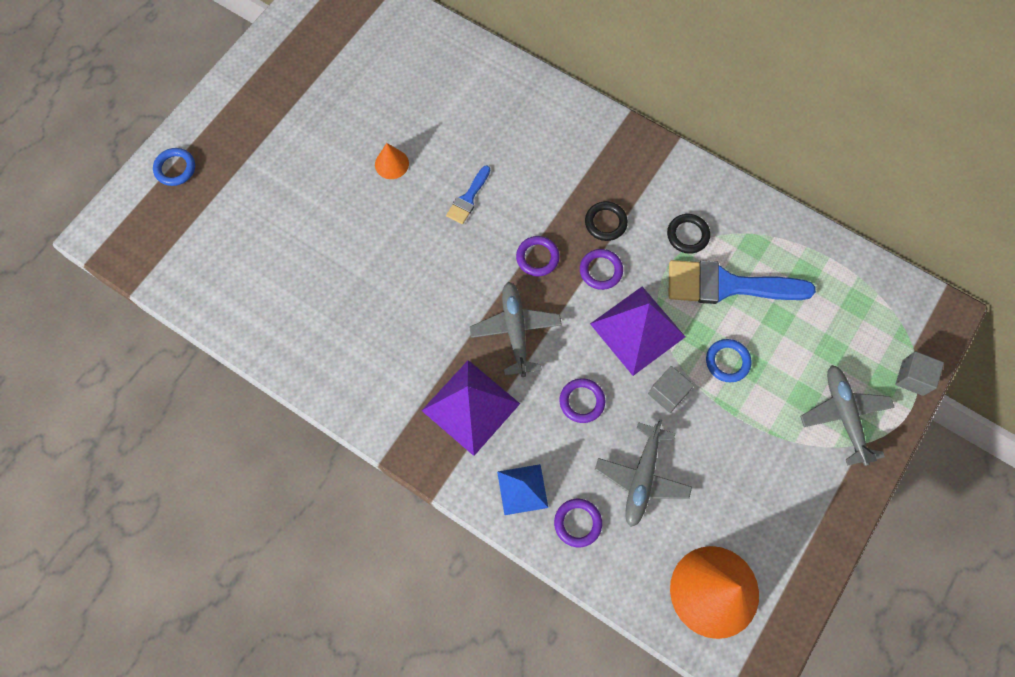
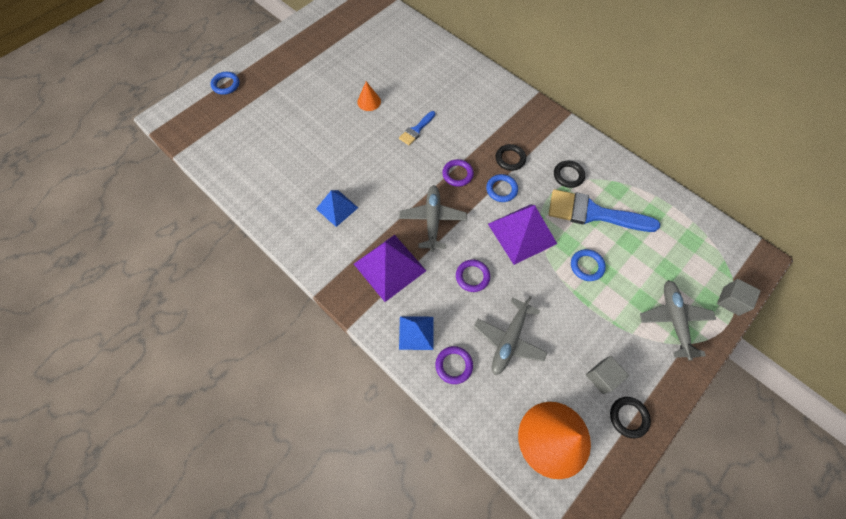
camera: 10 degrees right, 5 degrees down
(382, 335) = (337, 208): none -> blue pyramid
(601, 270) = (501, 189): purple ring -> blue ring
(668, 393) = (538, 281): grey cube -> grey cube (602, 377)
(800, 549) = (628, 417): none -> black ring

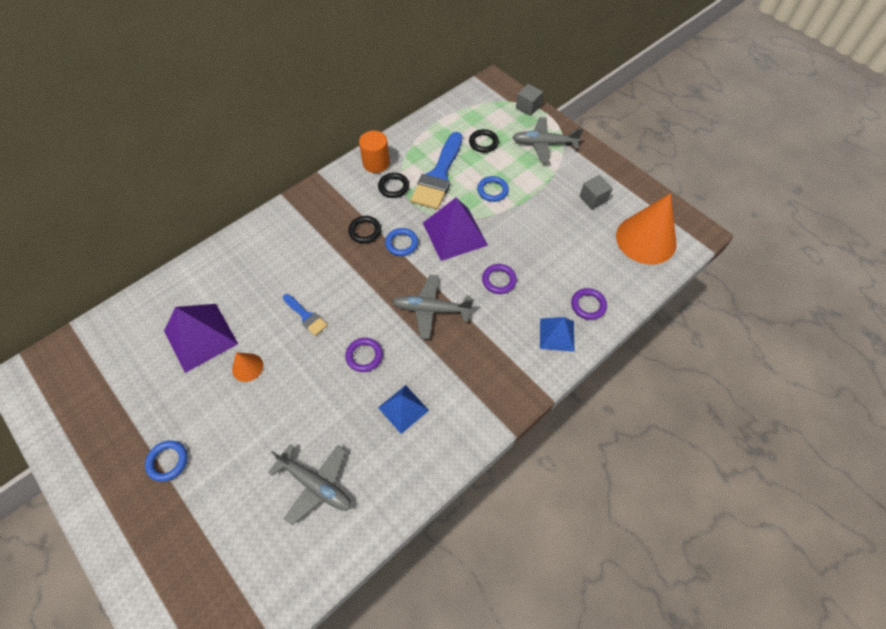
camera: 85 degrees left, 5 degrees down
(226, 85) = (155, 575): blue ring -> blue ring (168, 461)
(389, 267) = (484, 355): purple pyramid -> purple pyramid (200, 337)
(457, 174) = (376, 281): purple ring -> purple ring (364, 356)
(509, 340) = (562, 258): grey plane -> grey plane (316, 484)
(595, 157) = (376, 163): none -> orange cylinder
(628, 417) = (624, 189): black ring -> black ring (483, 143)

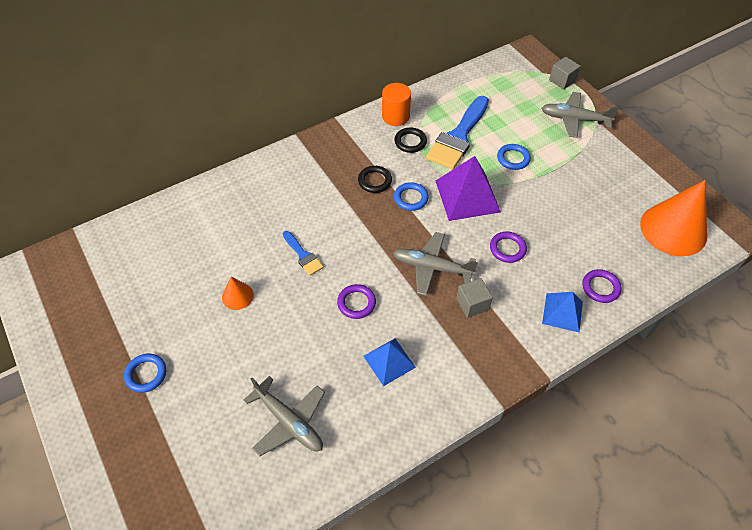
camera: 10 degrees right, 5 degrees down
(200, 337) = (196, 260): purple pyramid -> none
(483, 143) = (510, 110): black ring -> none
(593, 199) = (620, 181): grey cube -> grey cube (472, 304)

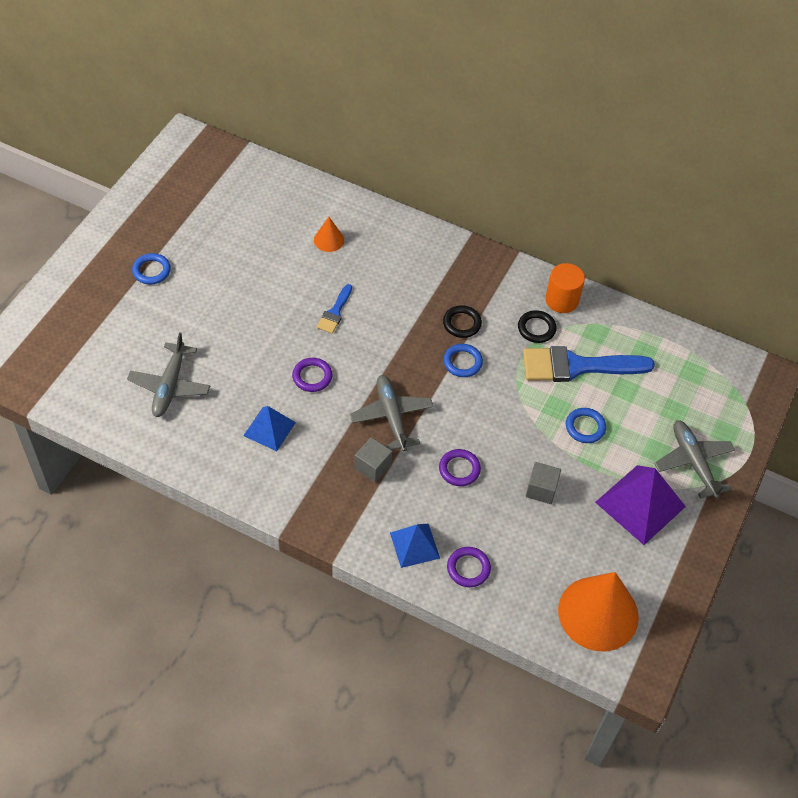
camera: 55 degrees right, 0 degrees up
(237, 296) = (261, 289): orange cone -> orange cone (329, 240)
(467, 196) = (501, 408): purple pyramid -> purple pyramid (640, 504)
(562, 80) = (748, 427): grey cube -> grey cube (541, 489)

